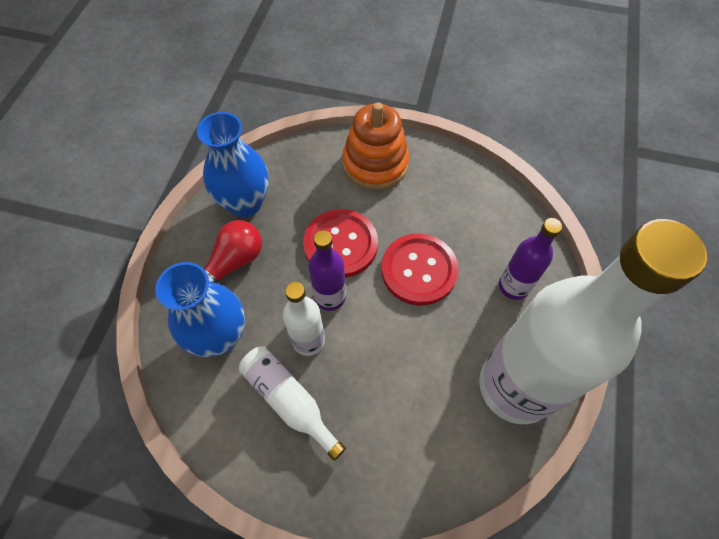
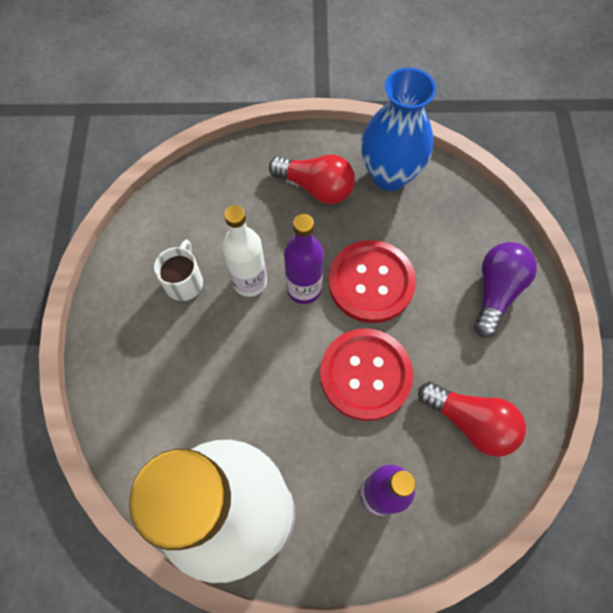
camera: 75 degrees right, 5 degrees up
(220, 336) = (234, 202): blue vase -> none
(289, 401) = (184, 282): white bottle -> white mug
(375, 164) = (496, 292): orange stacking toy -> purple light bulb
(471, 211) = (470, 422): none -> red light bulb

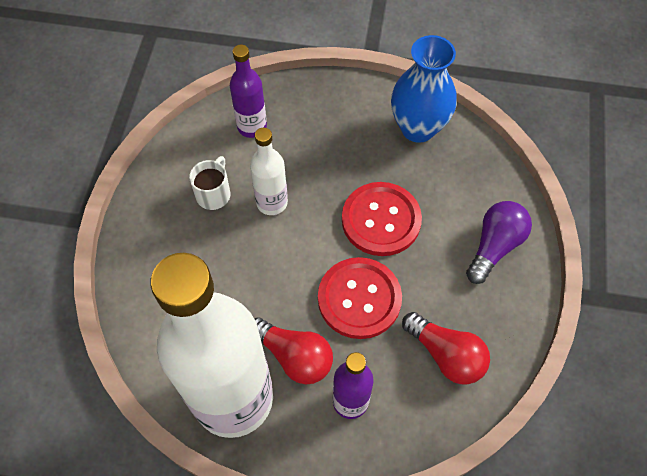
camera: 10 degrees right, 5 degrees down
(304, 289) = (319, 216): purple bottle -> purple bottle (252, 127)
(316, 187) = (348, 129): red light bulb -> red light bulb (294, 356)

